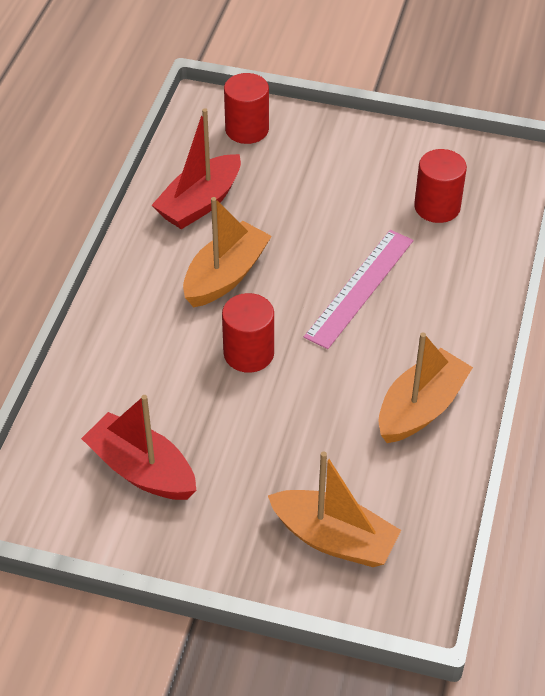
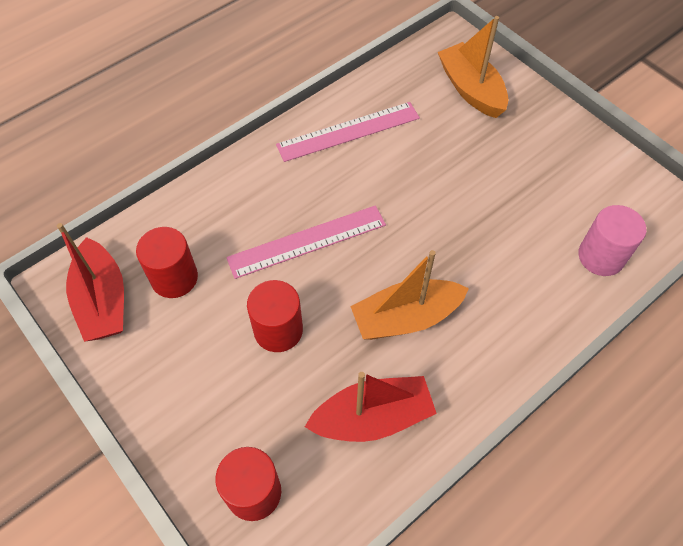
camera: 145 degrees left, 10 degrees up
(80, 417) = (601, 256): none -> pink cylinder
(142, 470) = (572, 193): red boat -> red boat (102, 300)
(248, 353) = (437, 236): red cylinder -> red cylinder (278, 330)
(420, 408) = (348, 132): orange boat -> pink ruler

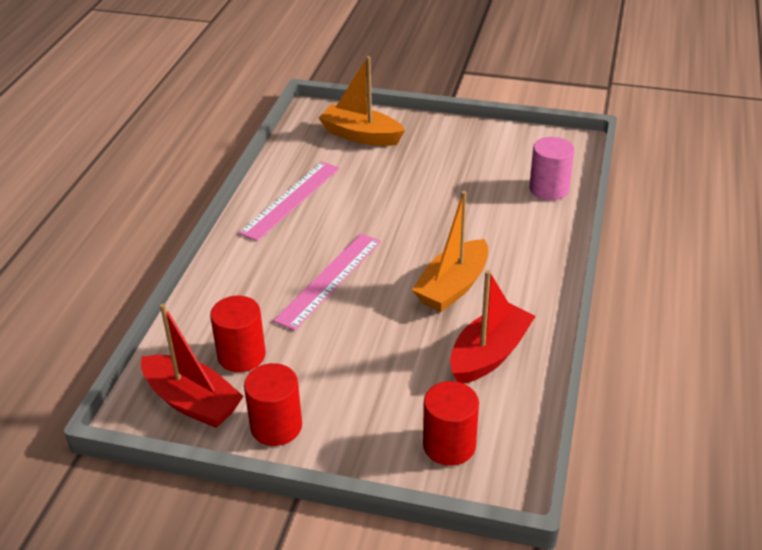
camera: 35 degrees left, 20 degrees down
(278, 330) = (364, 343): red cylinder -> red cylinder (276, 426)

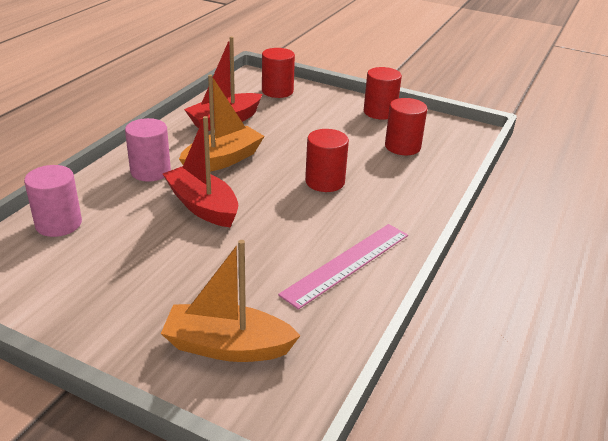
camera: 170 degrees left, 5 degrees down
(192, 402) = (436, 130): red boat -> red boat (203, 206)
(329, 280) = (325, 182): pink ruler -> red cylinder
(361, 135) = (227, 346): orange boat -> orange boat turned 150 degrees clockwise
(518, 256) = (150, 171): none -> pink cylinder

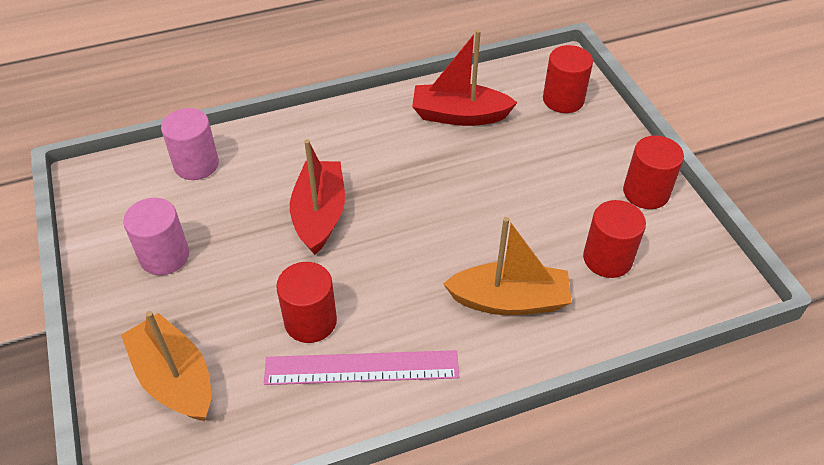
camera: 45 degrees right, 15 degrees up
(150, 171) = (323, 145): pink cylinder -> pink cylinder (164, 256)
(222, 160) = (399, 168): orange boat -> orange boat (509, 300)
(325, 182) = (462, 255): red cylinder -> red cylinder (310, 321)

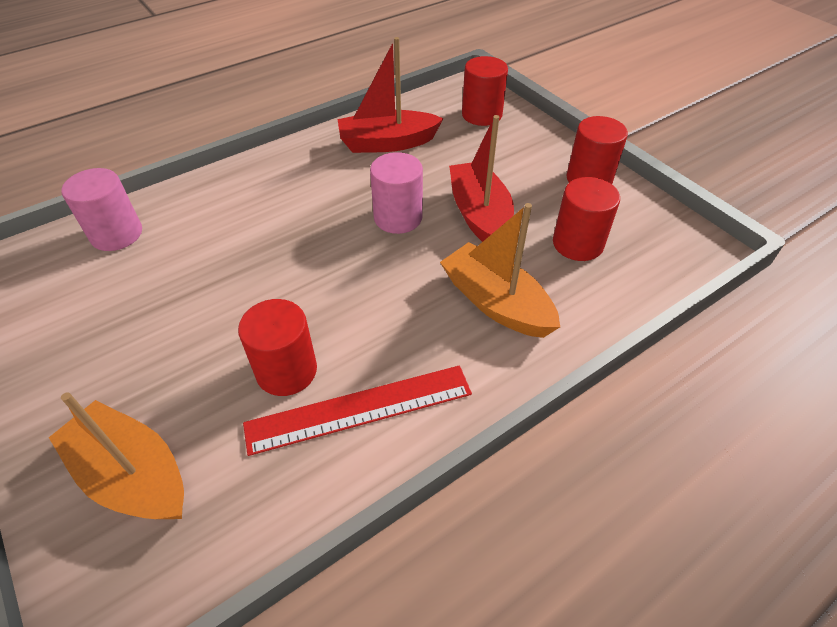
camera: 15 degrees left, 0 degrees up
(164, 256) = (95, 336): pink cylinder -> pink cylinder (398, 218)
(319, 215) = (268, 259): red boat -> red boat (480, 215)
(361, 367) = (359, 408): pink ruler -> red ruler
(509, 300) = (496, 303): orange boat -> orange boat turned 120 degrees counterclockwise

